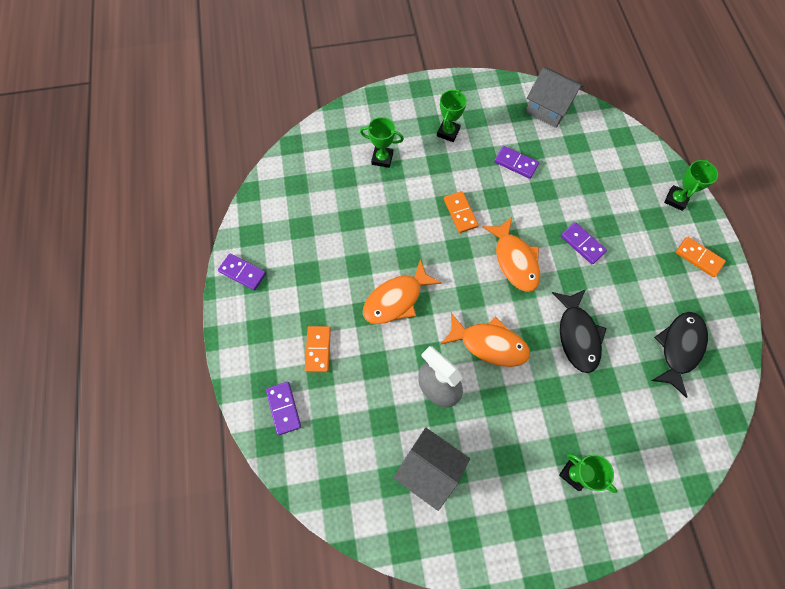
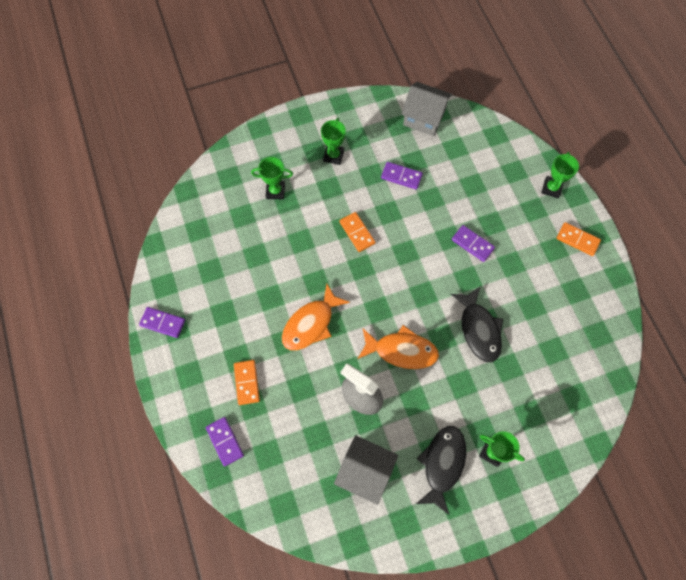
camera: 10 degrees left, 0 degrees up
(514, 260) = (413, 269): orange fish -> none
(679, 348) = (569, 325): black fish -> black fish (442, 464)

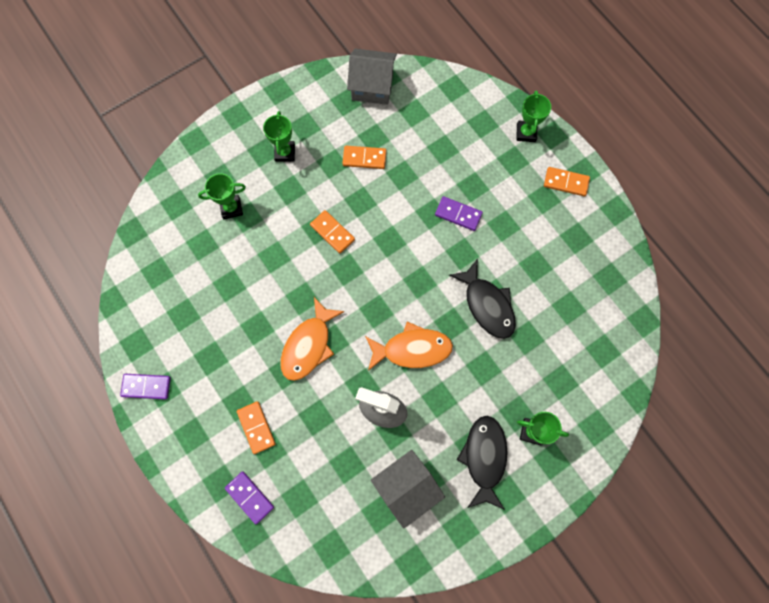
camera: 15 degrees left, 5 degrees up
(365, 471) = (406, 488): grey house -> grey house turned 45 degrees counterclockwise
(401, 176) = (364, 158): purple domino -> orange domino

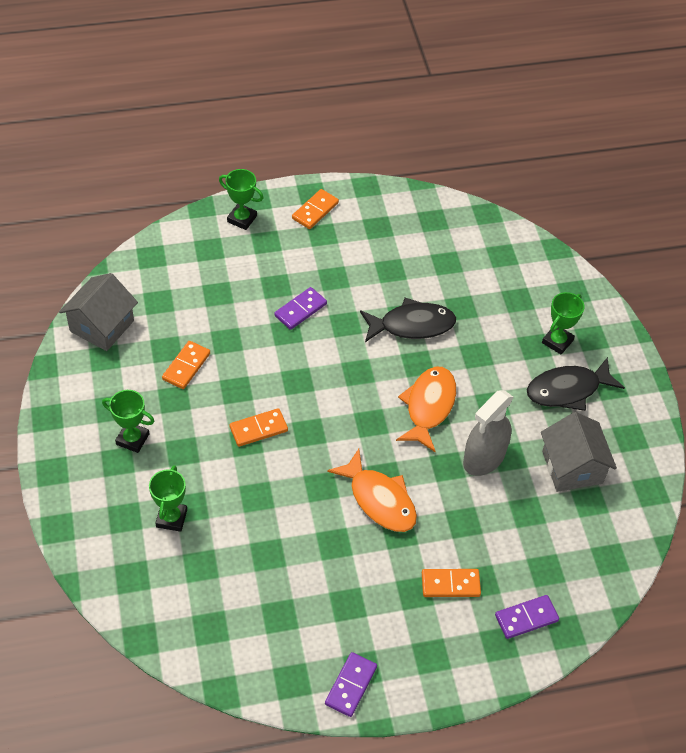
camera: 70 degrees left, 20 degrees down
(484, 458) = (567, 390): black fish -> black fish turned 45 degrees counterclockwise

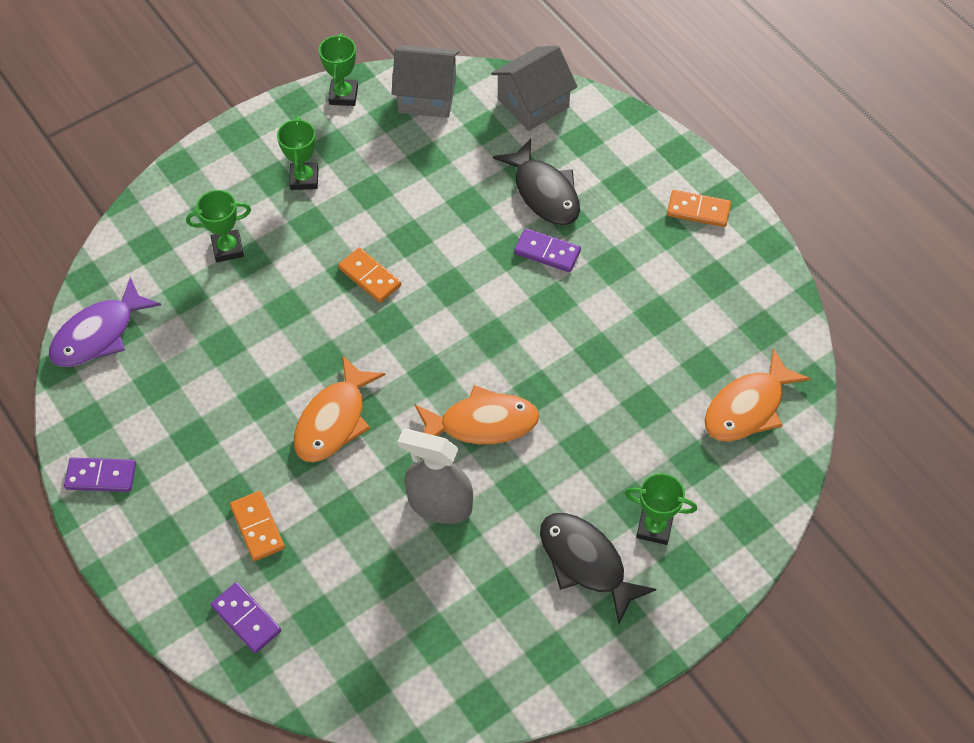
camera: 70 degrees right, 5 degrees up
(186, 366) = (415, 184): orange domino -> none
(205, 645) = (99, 334): none -> purple fish
(242, 219) = (641, 150): green trophy -> green trophy (343, 95)
(412, 325) = (589, 365): black fish -> black fish (544, 192)
(489, 254) = (748, 407): none -> orange fish
(572, 467) = (473, 603): grey house -> grey house (533, 103)

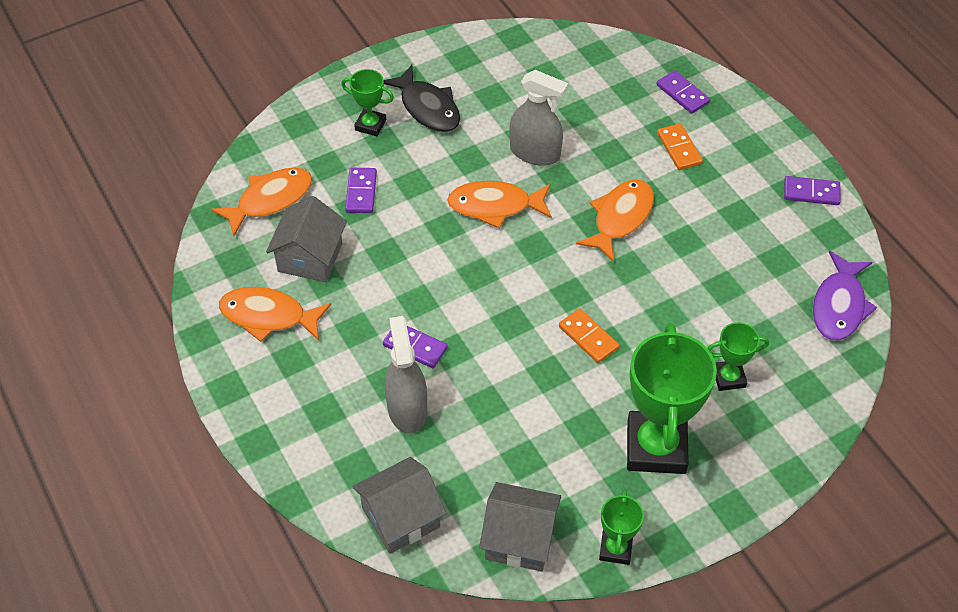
camera: 175 degrees left, 5 degrees down
(99, 334) = (839, 306): purple fish -> purple fish turned 150 degrees clockwise
(304, 179) = (656, 447): green trophy -> green trophy, size x2.01
(544, 192) = (407, 409): black fish -> grey spray bottle
(643, 427) = (361, 192): none -> purple domino
(681, 340) = (310, 257): none -> grey house
(698, 210) = (257, 376): orange domino -> none
(706, 270) = (268, 316): none -> orange fish

